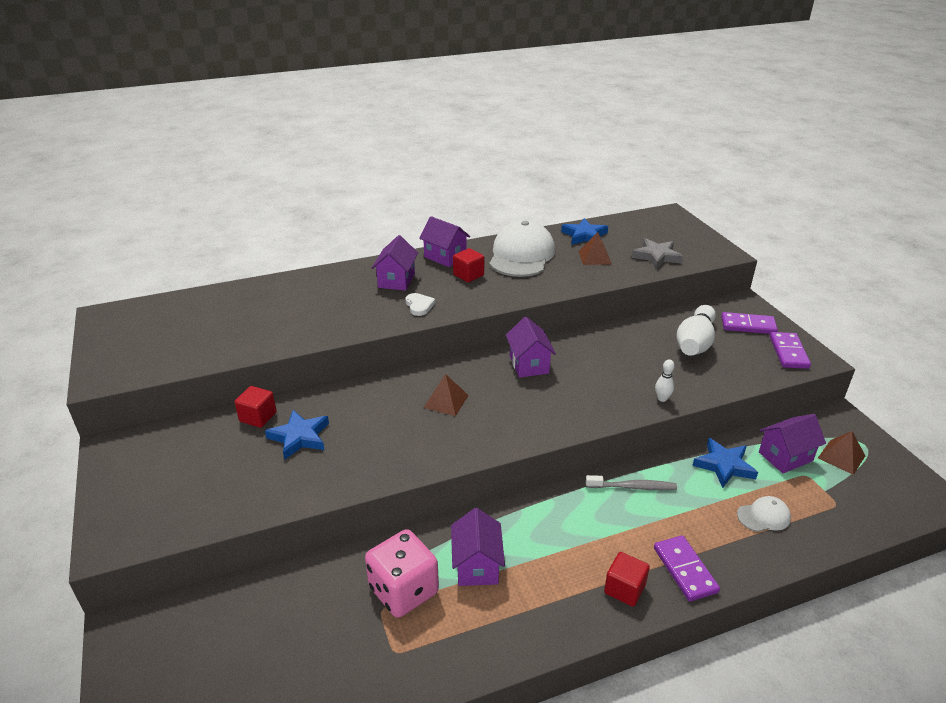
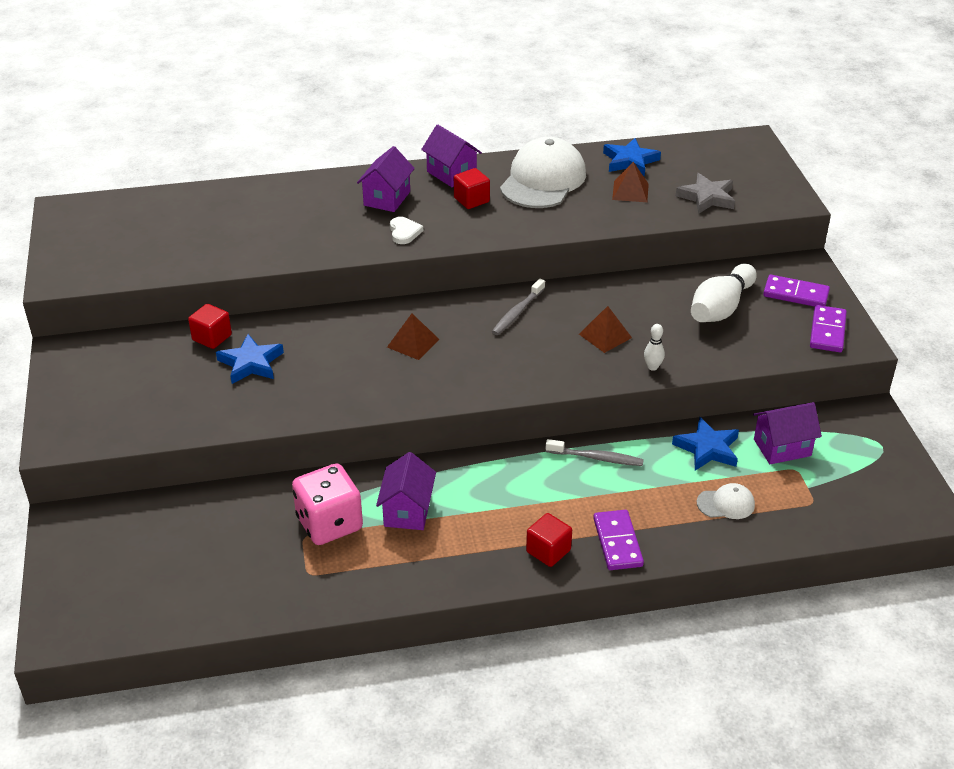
camera: 10 degrees right, 5 degrees up
(529, 364) = (517, 312): purple house -> grey toothbrush
(841, 457) = (846, 455): brown pyramid -> brown pyramid (605, 336)

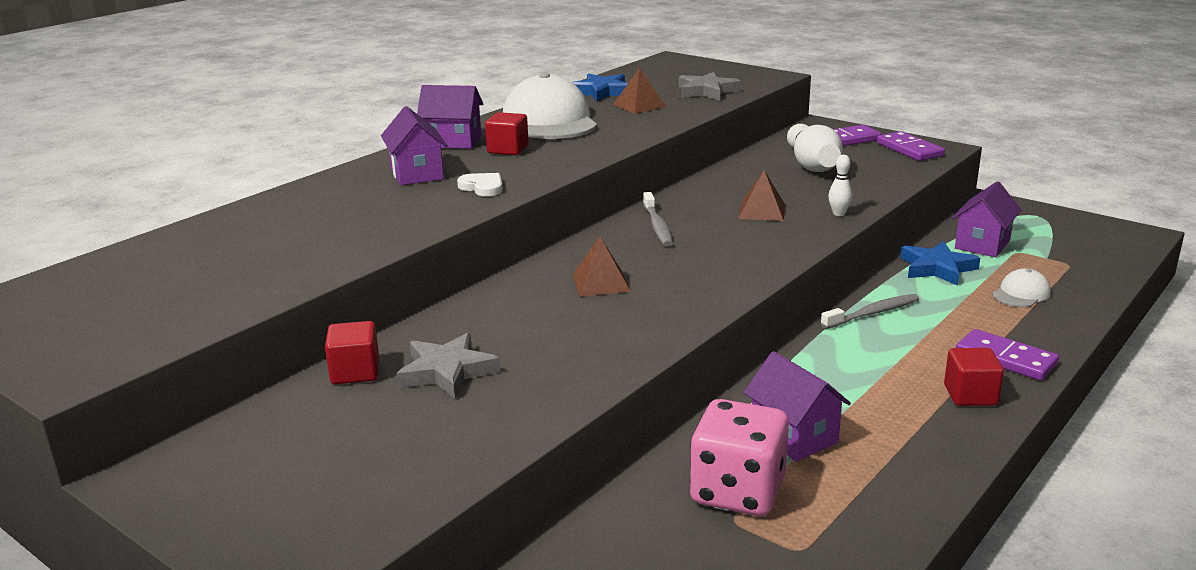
camera: 40 degrees left, 15 degrees down
(251, 363) = (447, 371): blue star -> grey star

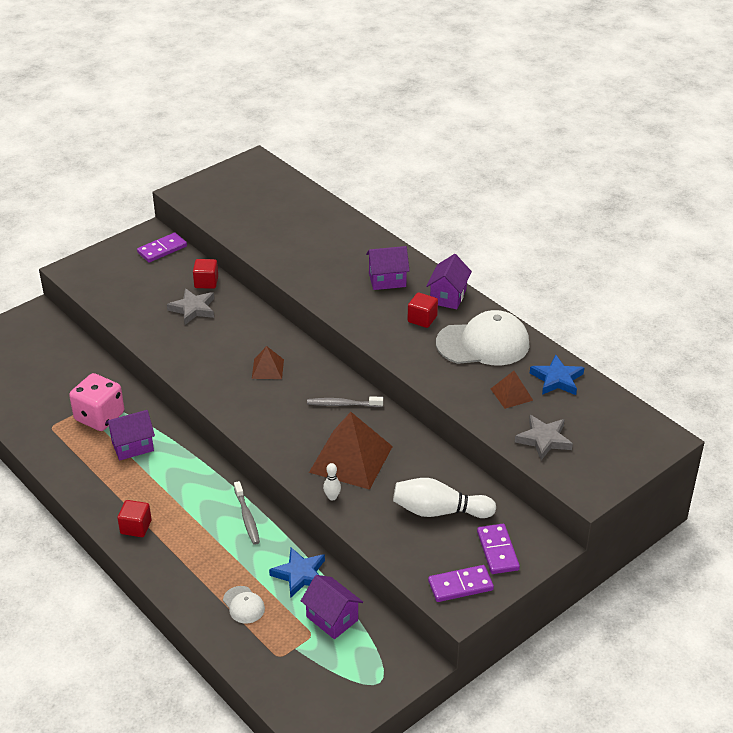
camera: 100 degrees right, 15 degrees up
(482, 187) = (352, 304): white heart -> none
(762, 211) = (351, 459): brown pyramid -> brown pyramid, size x2.00
(1005, 359) = (165, 559): purple domino -> purple domino (162, 249)

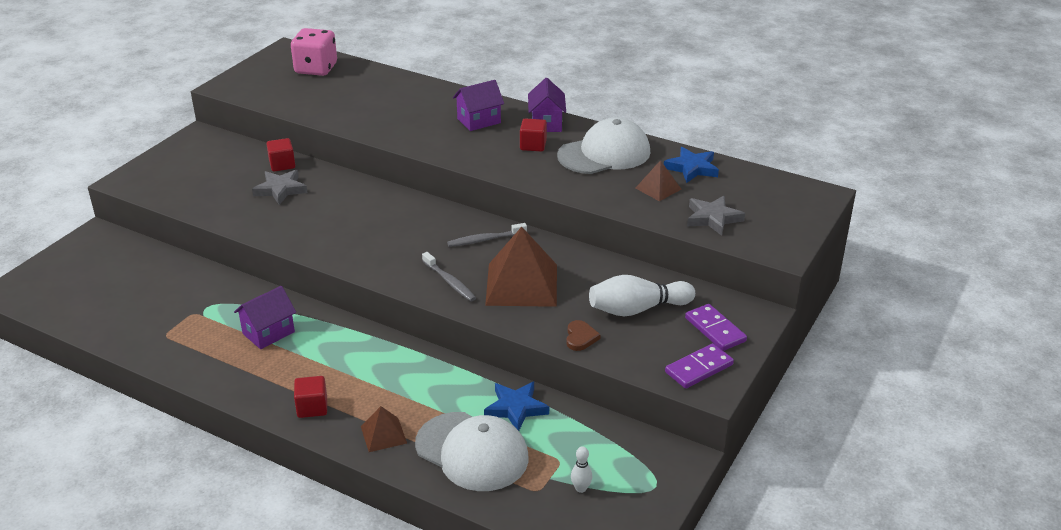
camera: 20 degrees left, 5 degrees down
(99, 417) = (217, 314): pink dice -> pink dice (316, 69)
(162, 249) = (219, 146): purple domino -> none
(244, 605) = (472, 452): white cap -> white cap, size x2.19
(247, 517) = (430, 369): grey toothbrush -> grey toothbrush (450, 282)
(268, 369) = (389, 225): brown pyramid -> brown pyramid (383, 434)
(332, 497) = (522, 321): white bowling pin -> white bowling pin (581, 488)
(332, 618) = (572, 440): purple house -> none
(373, 526) = (580, 337): none -> brown heart

